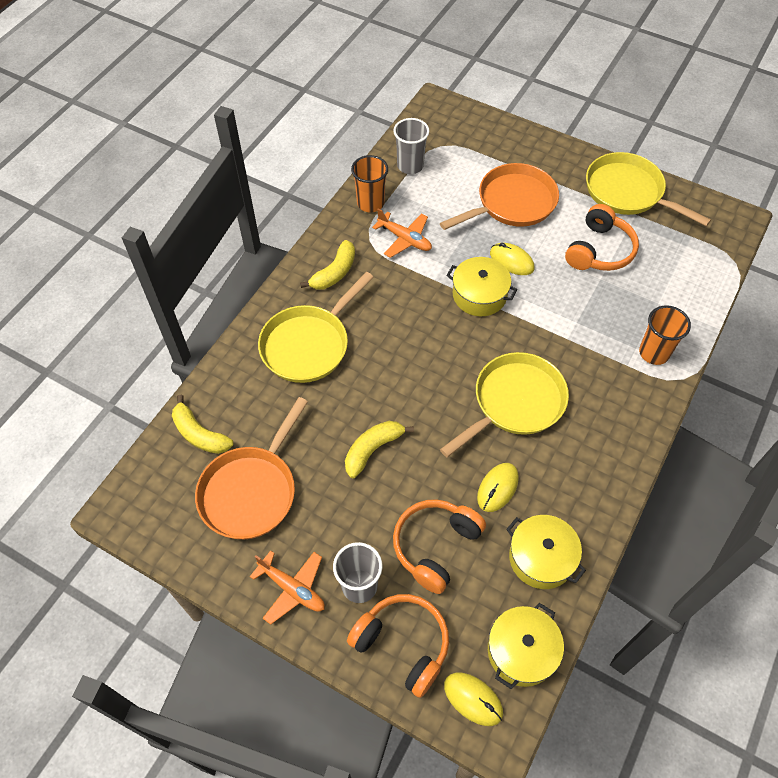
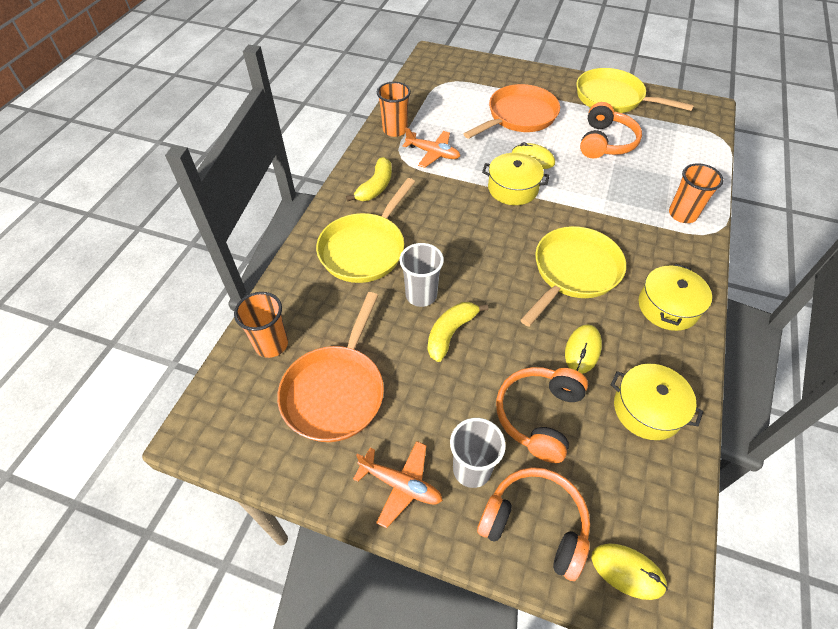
camera: 10 degrees left, 5 degrees down
(199, 434) = (271, 344): yellow banana -> orange cup
(410, 166) = (422, 99): grey cup -> grey cup (421, 295)
(521, 651) = (660, 508): yellow pot -> yellow pot (668, 307)

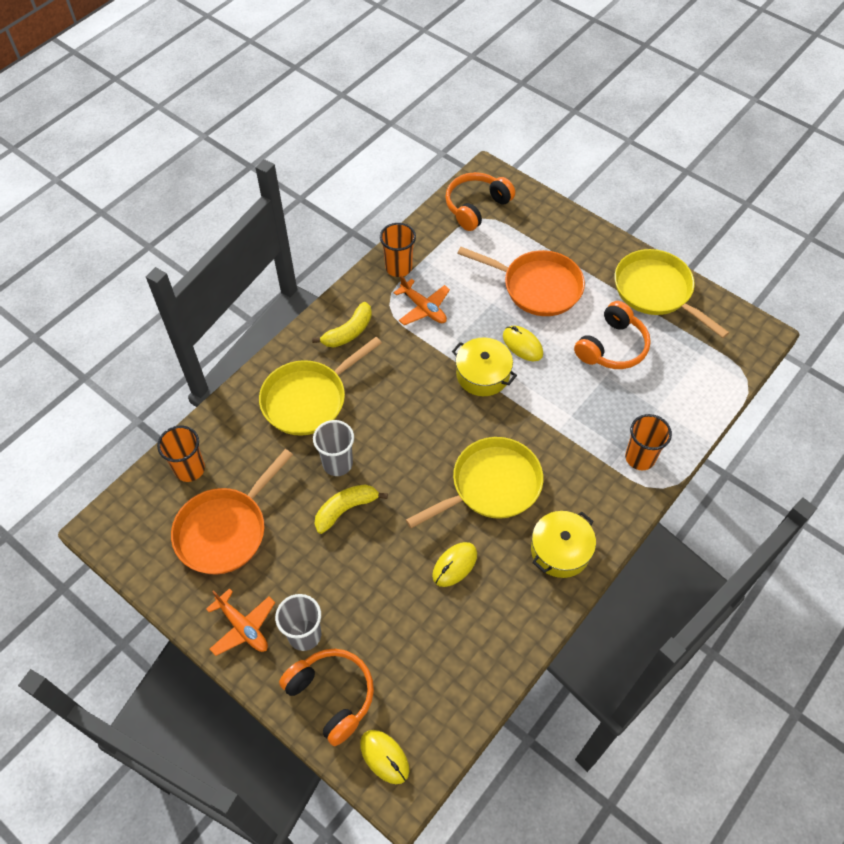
camera: 20 degrees right, 5 degrees up
(518, 116) = (537, 286): orange pan -> orange pan turned 45 degrees clockwise
(539, 415) = (383, 610): orange headphones -> orange headphones (476, 207)
(647, 409) = (480, 638): yellow pot -> none

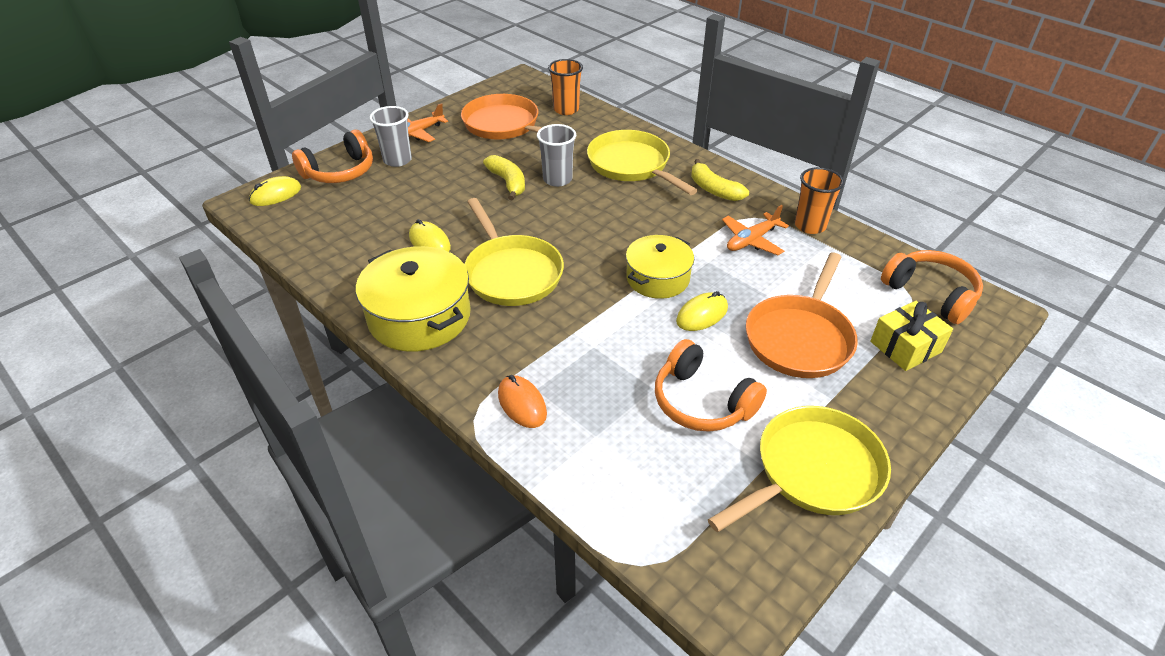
camera: 95 degrees right, 15 degrees down
(535, 229) = (905, 347): none -> yellow gift
(560, 550) = (419, 316): yellow pot -> yellow pot, size x1.52
(640, 458) = (522, 404): orange cup -> orange mouse

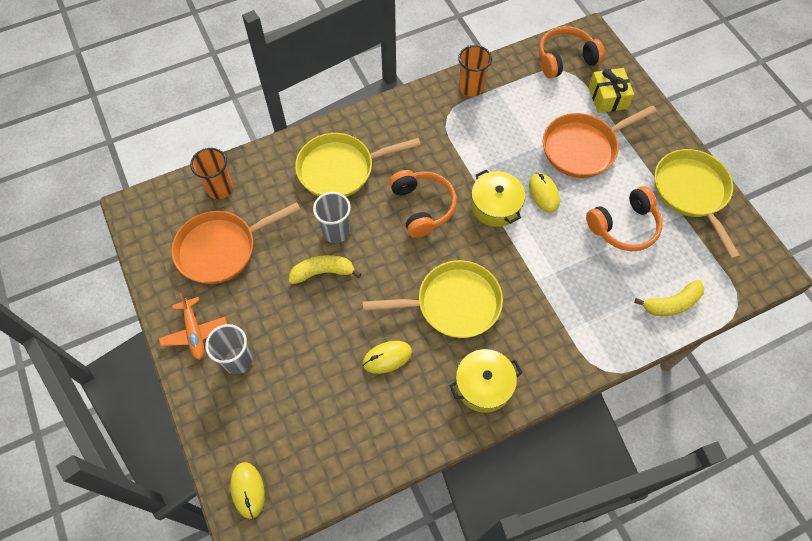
camera: 70 degrees left, 20 degrees up
(340, 171) = (233, 420): orange headphones -> orange headphones (422, 207)
(419, 316) = (483, 385): yellow pot -> yellow pot, size x0.66
(522, 404) = (598, 335): orange mouse -> none
(714, 190) = (401, 126): yellow banana -> yellow banana (671, 304)
(752, 240) = (474, 130): orange plane -> none
(800, 337) = (583, 148): orange pan -> orange pan turned 105 degrees clockwise

